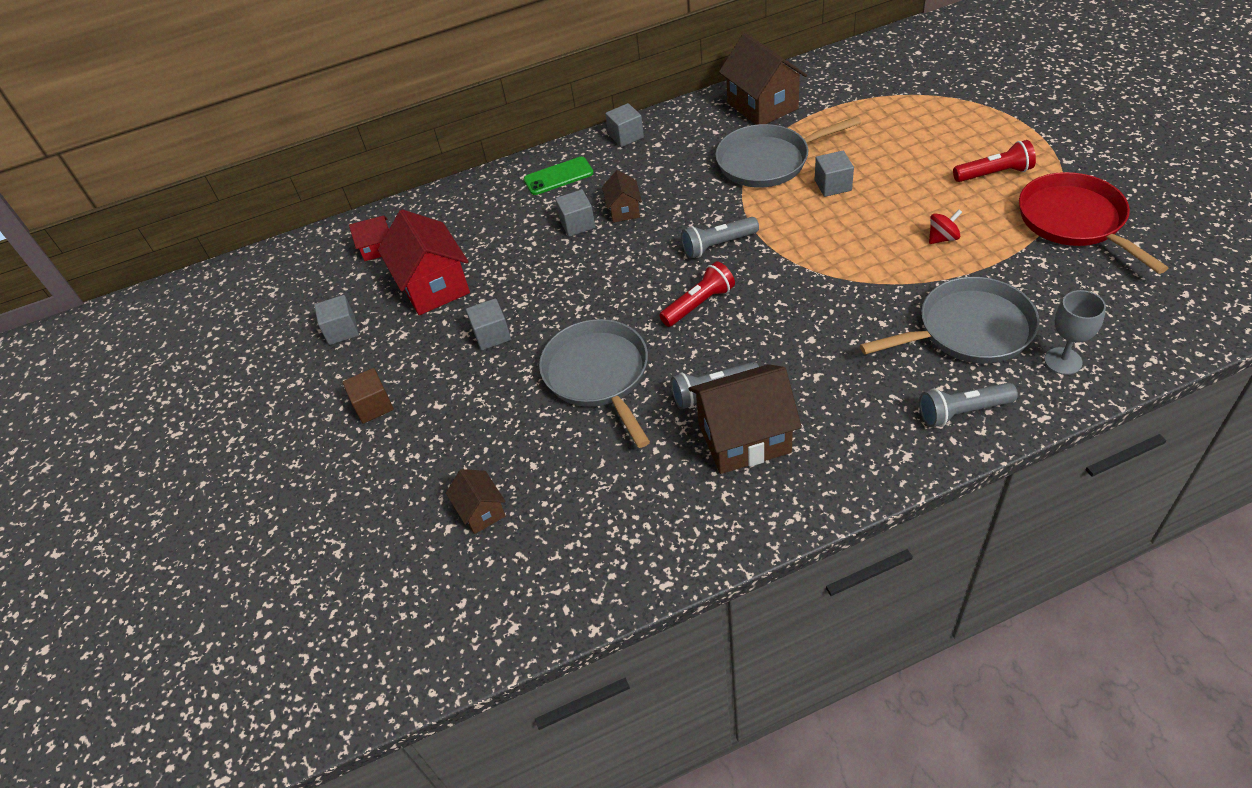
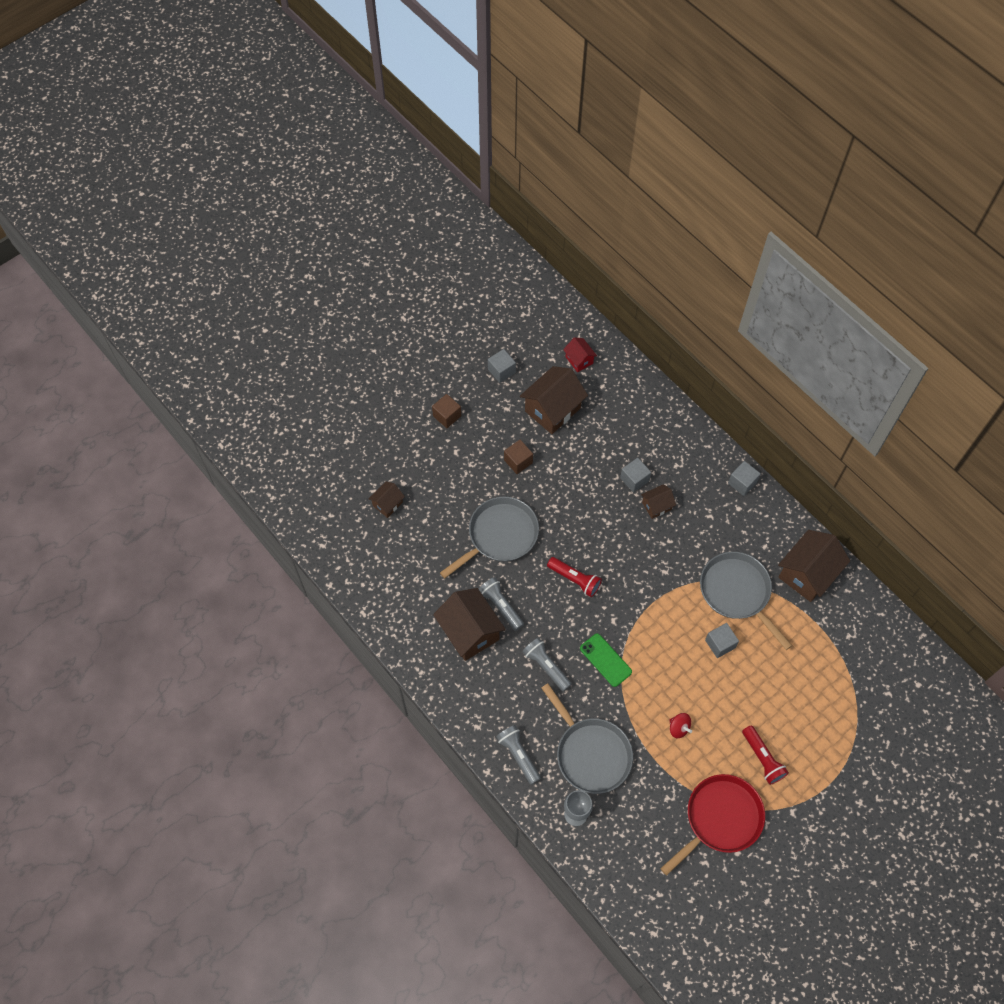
camera: 65 degrees right, 15 degrees up
(433, 286) = (552, 409): red house -> brown house
(492, 335) = (518, 461): grey cube -> brown cube
(558, 176) = (683, 450): green phone -> green phone (605, 660)
(718, 245) = (635, 578): grey flashlight -> grey flashlight (546, 666)

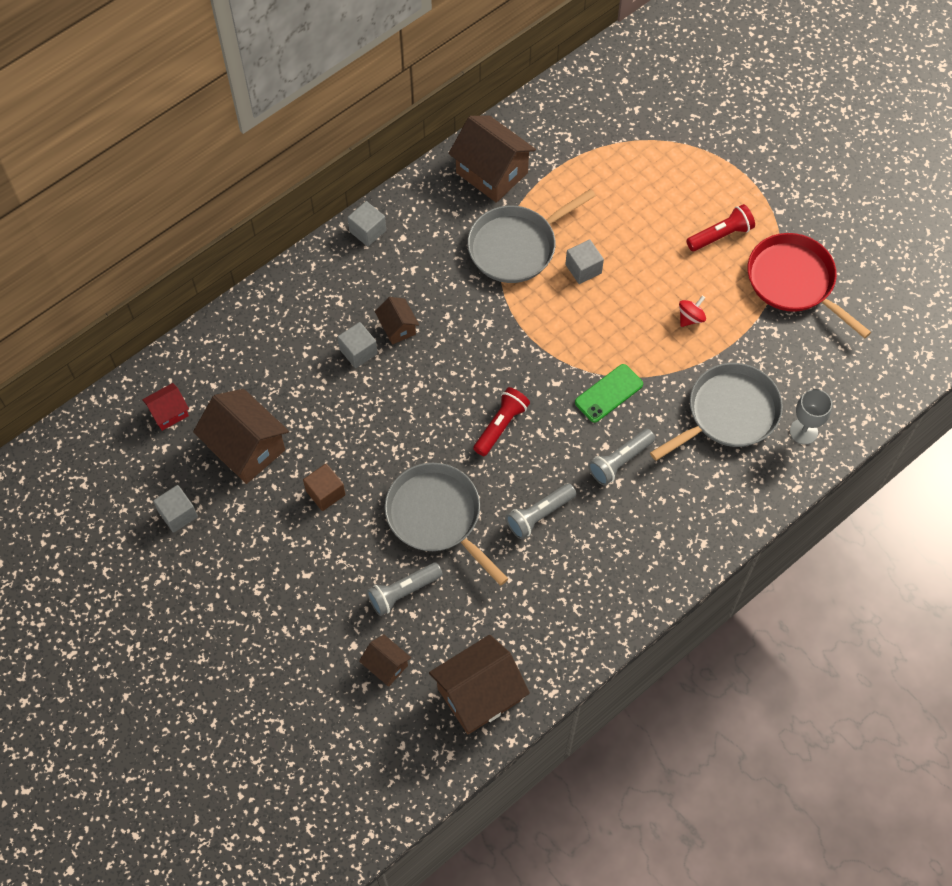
camera: 90 degrees left, 0 degrees up
(447, 416) = (247, 587): brown cube -> none
(470, 632) = (576, 553): brown house -> brown house (479, 694)
(518, 755) = (737, 494): grey flashlight -> grey flashlight (403, 592)

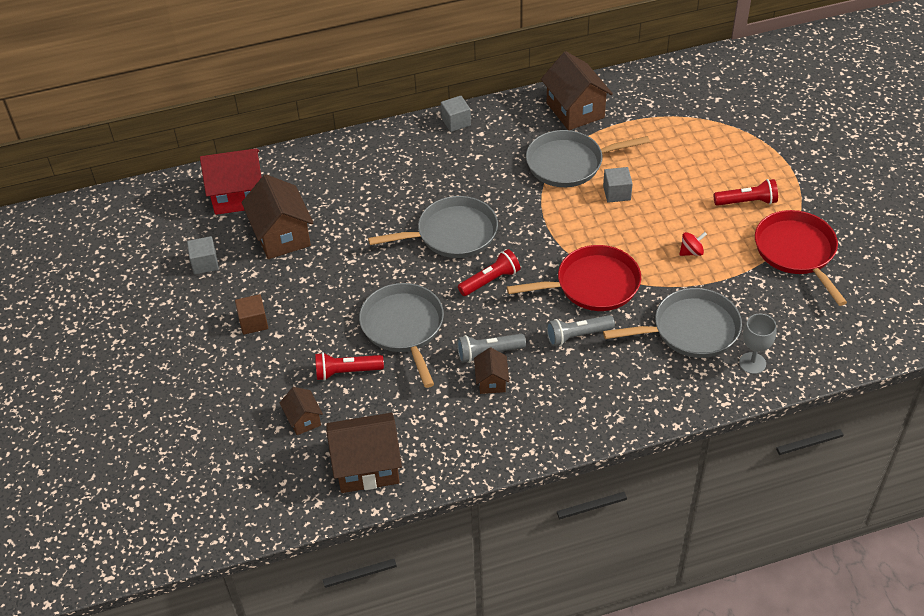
camera: 25 degrees right, 15 degrees down
(169, 413) = (238, 196): red house -> red house, size x1.92
(325, 493) = (324, 284): brown cube -> brown cube (253, 322)
(358, 351) = (404, 198): grey cube -> none
(397, 328) = (444, 191): brown house -> brown house (491, 381)
(403, 592) = (347, 372): grey flashlight -> red flashlight
(433, 380) = (453, 234): none -> grey pan
(609, 393) = (593, 285): green phone -> red pan

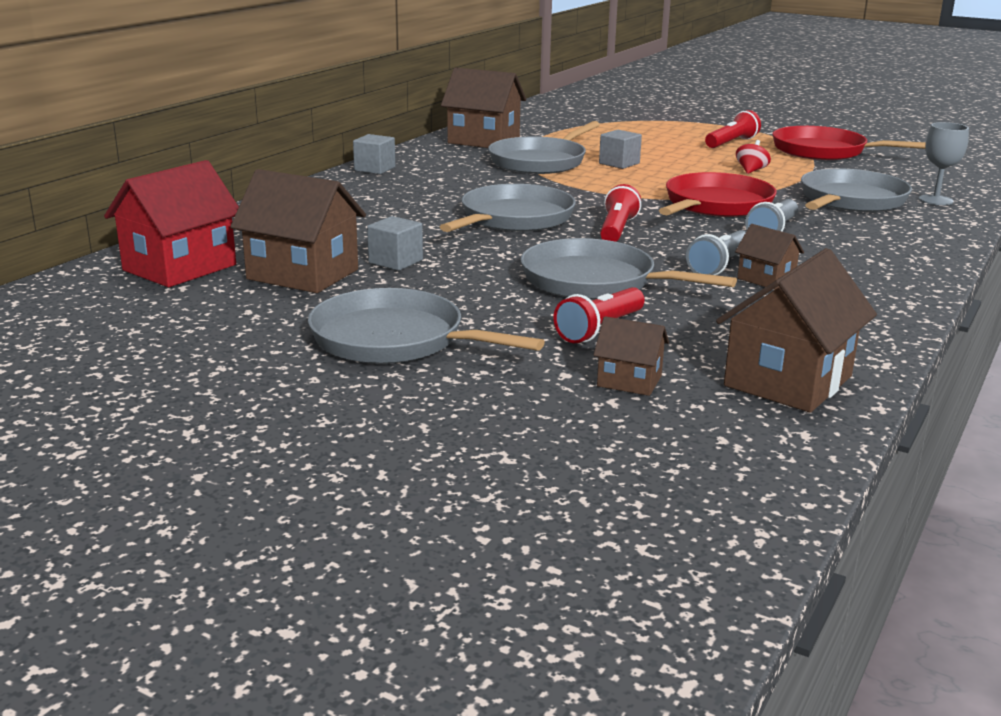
camera: 45 degrees left, 25 degrees down
(205, 263) = (224, 323): grey cube -> grey cube (395, 261)
(253, 322) = (394, 339): brown cube -> grey pan

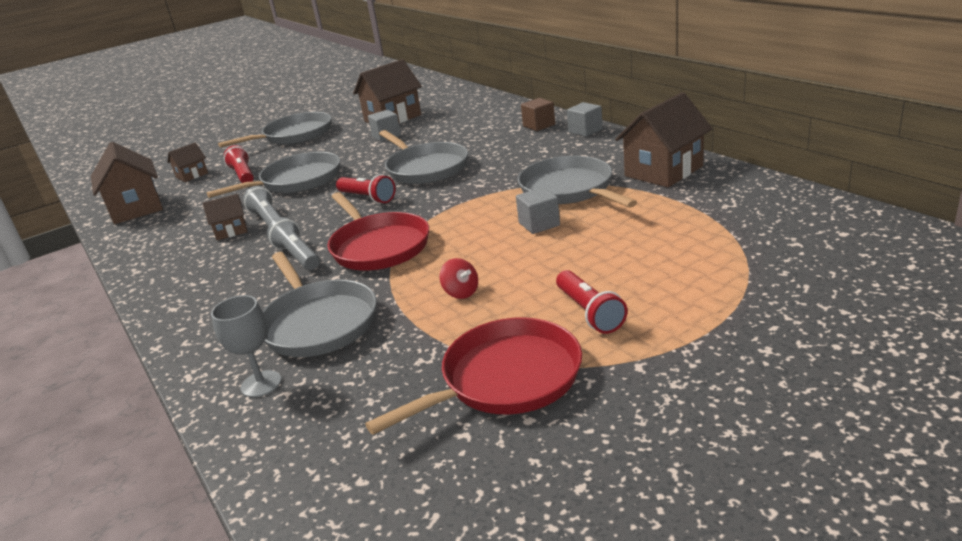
camera: 120 degrees right, 5 degrees up
(180, 267) = (430, 96): red house -> none
(353, 188) = (539, 125): none -> brown cube

